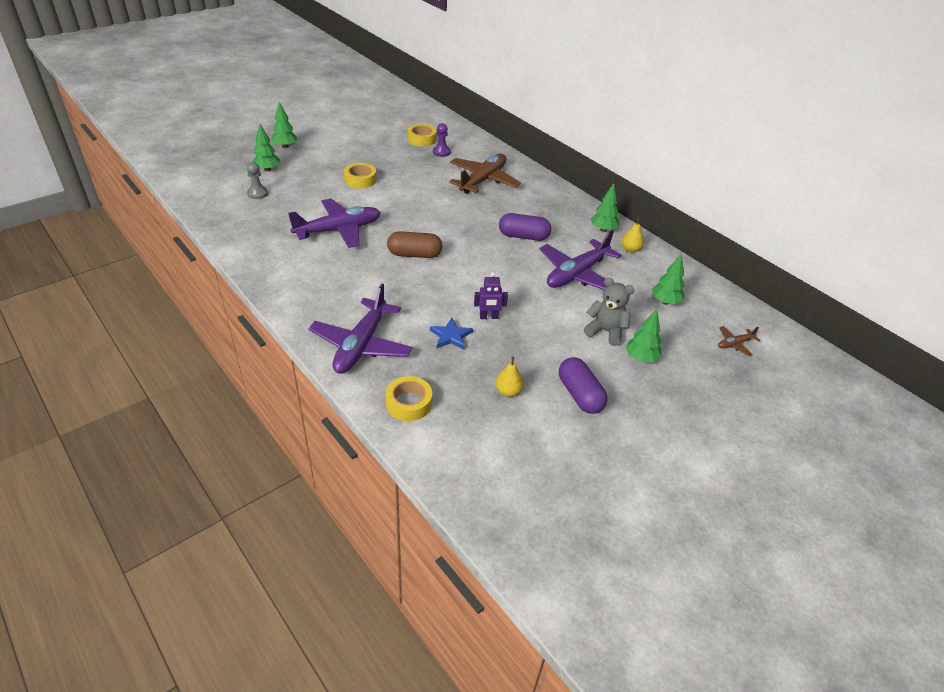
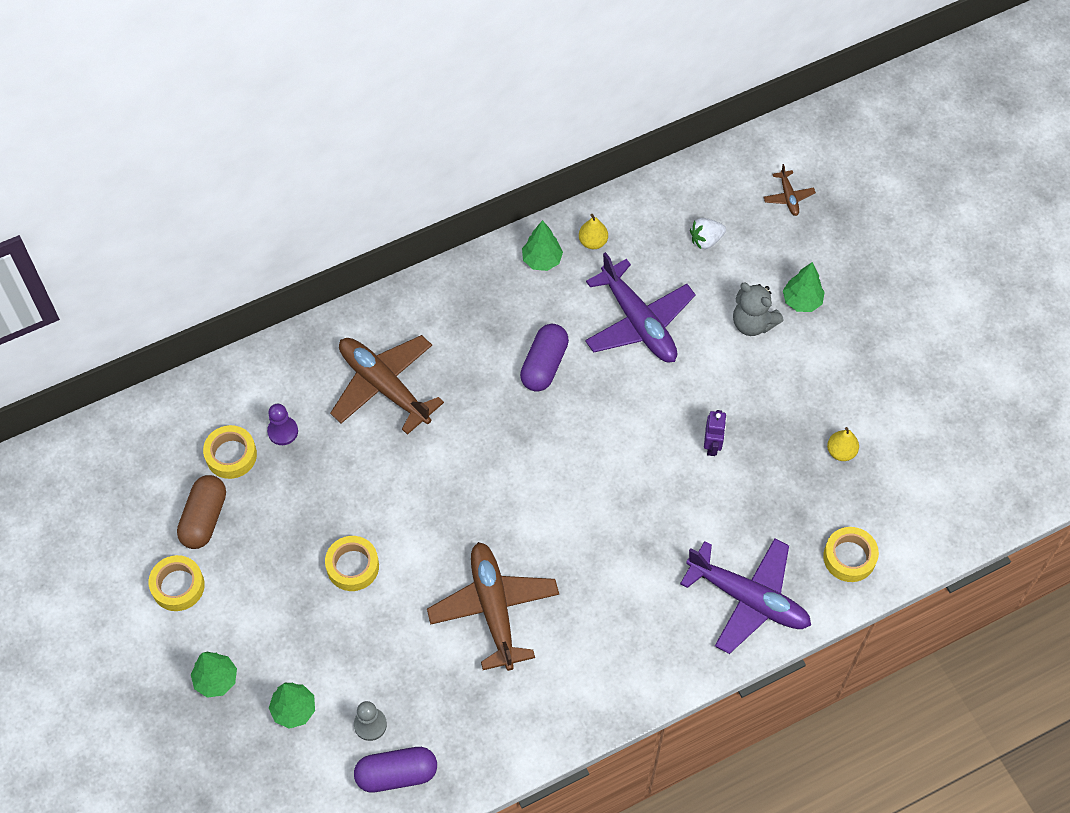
camera: 75 degrees left, 20 degrees up
(339, 230) = (493, 608): purple plane -> brown plane
(340, 132) = (178, 586): none -> yellow tape
(414, 254) = (568, 513): brown capsule -> brown capsule (204, 518)
(451, 336) = (742, 495): blue star -> none
(580, 395) = (852, 381): purple capsule -> purple capsule (396, 774)
(605, 331) = (753, 323): grey teddy bear -> grey teddy bear turned 90 degrees counterclockwise
(665, 302) = (706, 240): green tree -> white strawberry

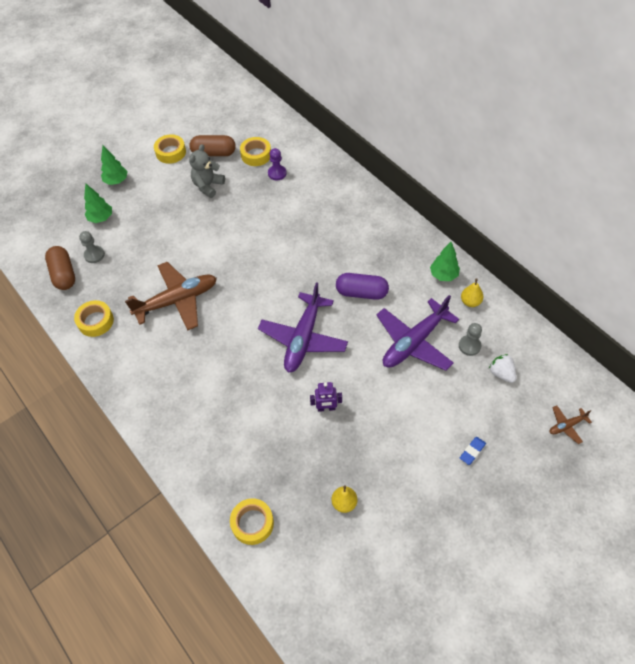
camera: 80 degrees right, 5 degrees down
(352, 566) = (195, 224): yellow tape -> yellow tape (95, 321)
(384, 386) = (321, 212): brown plane -> none
(396, 774) = (64, 274): purple capsule -> brown capsule
(659, 262) = (469, 346): none -> grey pawn
(749, 599) = (206, 454): purple plane -> purple plane (303, 339)
(753, 323) = (439, 418): grey teddy bear -> grey teddy bear (208, 186)
(801, 301) = (472, 451): green tree -> blue eraser

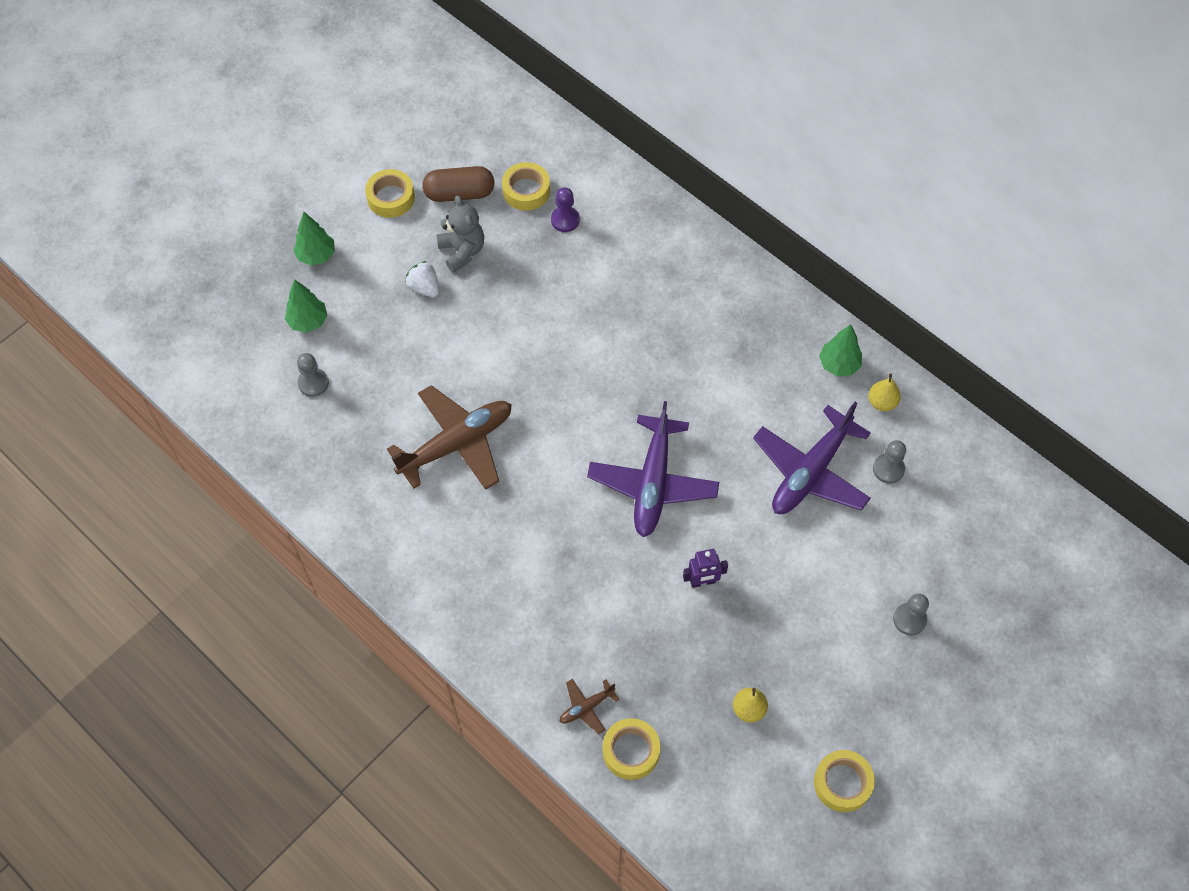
camera: 10 degrees left, 5 degrees up
(64, 274) = (274, 419): brown capsule -> none
(95, 321) = (342, 488): yellow tape -> yellow tape (842, 783)
(208, 186) = (462, 251): grey teddy bear -> grey teddy bear turned 135 degrees clockwise
(361, 292) = (725, 404): purple capsule -> none
(472, 451) = (909, 619): blue eraser -> grey pawn
(501, 373) = (937, 505): white strawberry -> white strawberry (424, 287)
(566, 426) = (1030, 570): brown plane -> brown plane (586, 707)

